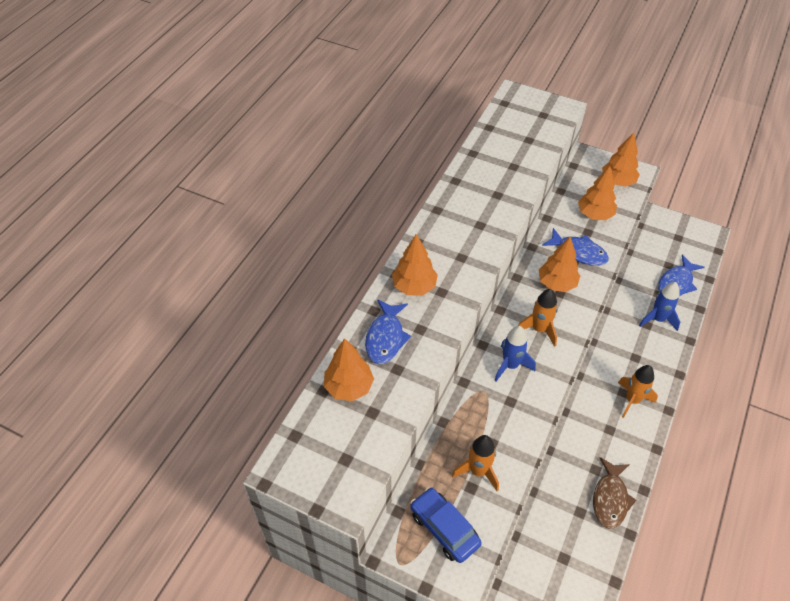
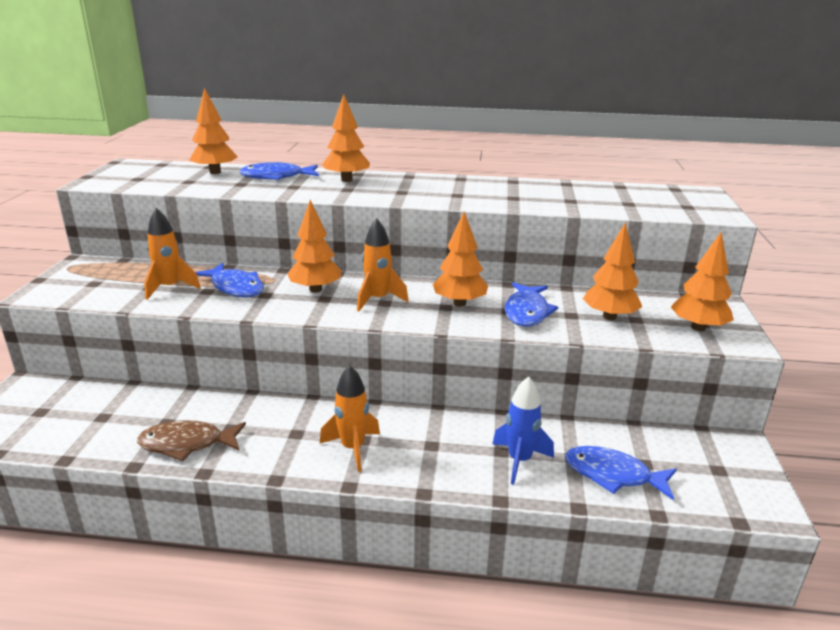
camera: 70 degrees right, 25 degrees down
(444, 528) = (102, 280): blue car -> none
(491, 421) = (235, 287): none -> blue fish
(510, 365) = (315, 289): blue rocket -> orange tree

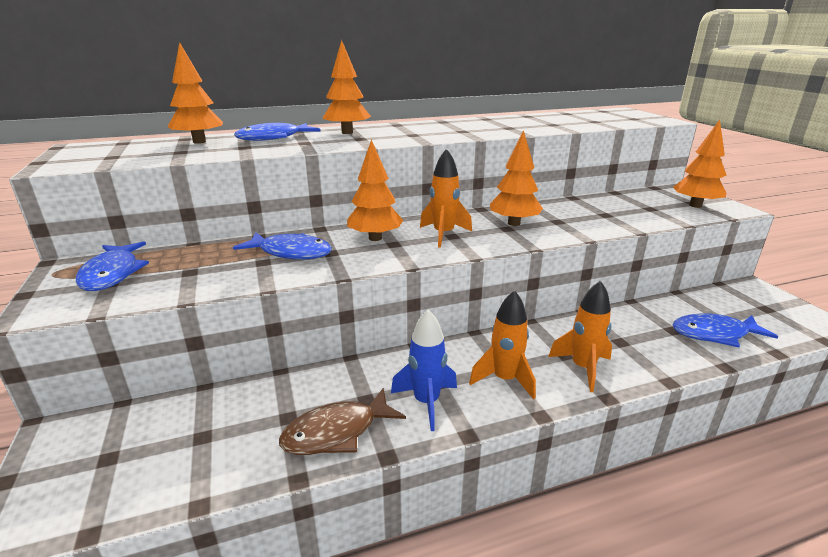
camera: 25 degrees left, 0 degrees up
(170, 288) = (216, 268): orange rocket -> orange rocket (583, 368)
(519, 461) = (642, 345): blue rocket -> blue rocket (426, 402)
(527, 312) = (573, 219): blue fish -> blue fish (112, 274)
(609, 317) = (632, 210): orange tree -> none

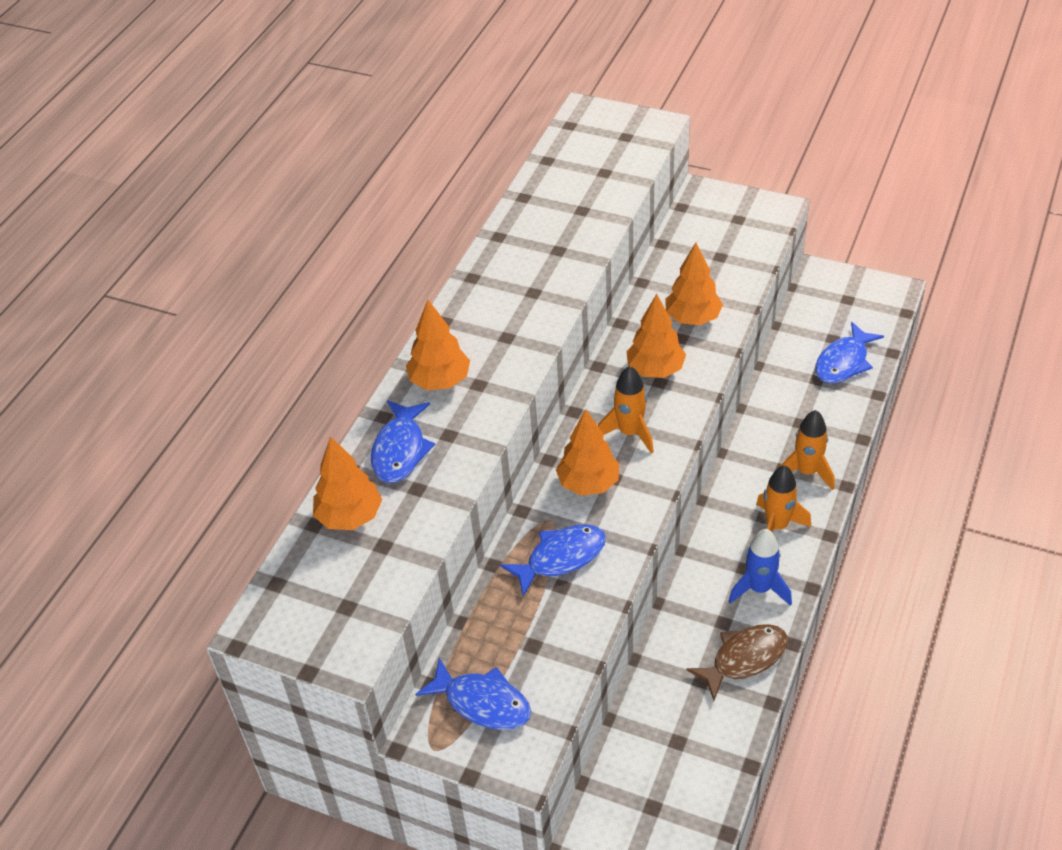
camera: 45 degrees left, 20 degrees up
(336, 432) = (744, 659): brown fish -> brown fish turned 135 degrees counterclockwise
(695, 205) = (745, 224): orange tree -> orange tree (693, 318)

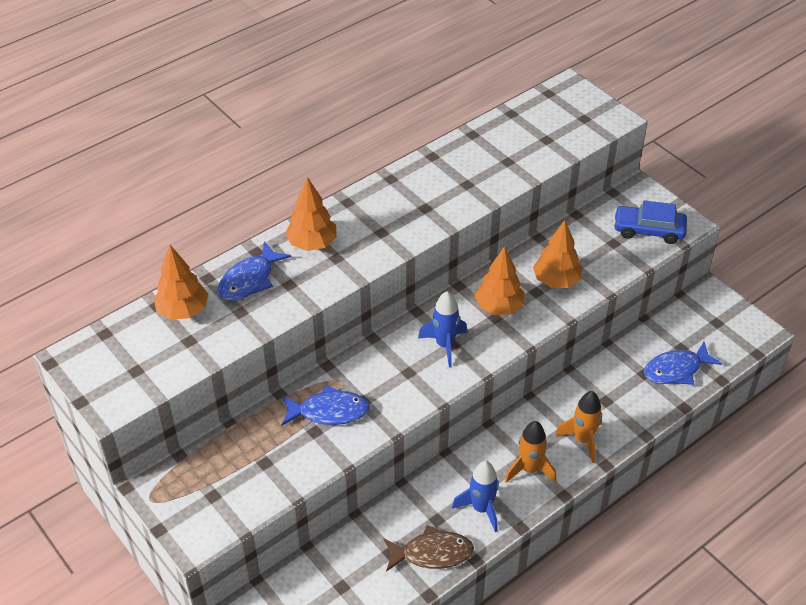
camera: 25 degrees right, 0 degrees up
(482, 702) = (203, 485): blue fish -> none
(588, 483) = (387, 368): orange tree -> none
(629, 433) = (445, 345): orange rocket -> blue rocket
(744, 230) = (648, 230): none -> blue car

